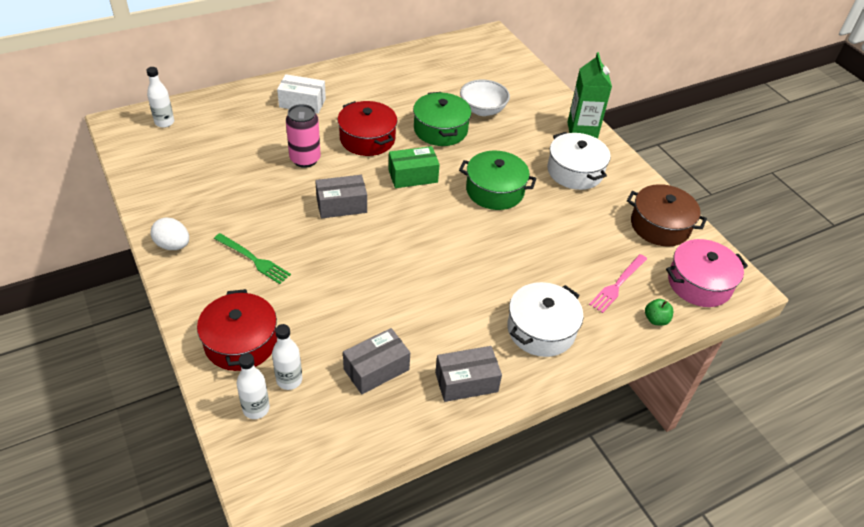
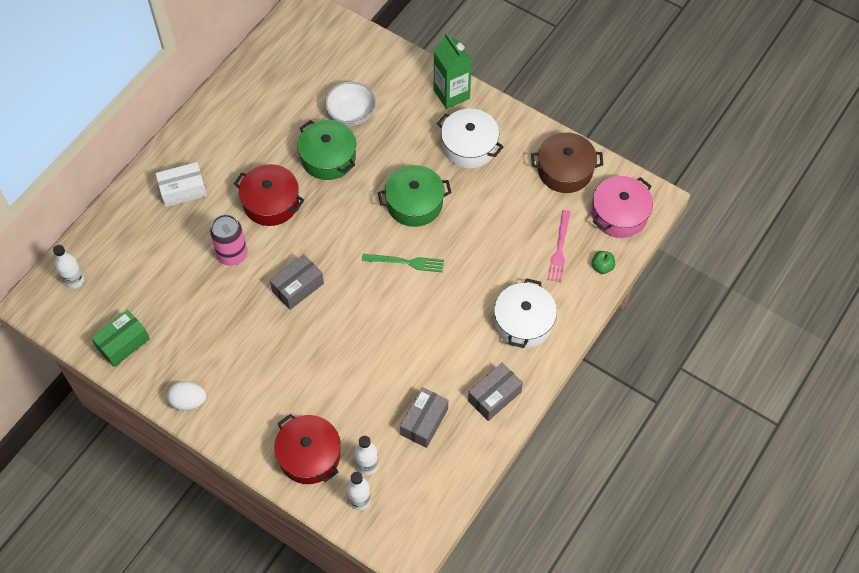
camera: 25 degrees left, 15 degrees up
(253, 259) = (264, 379): green fork -> green fork (406, 262)
(413, 176) = (337, 224): green box -> green box (123, 343)

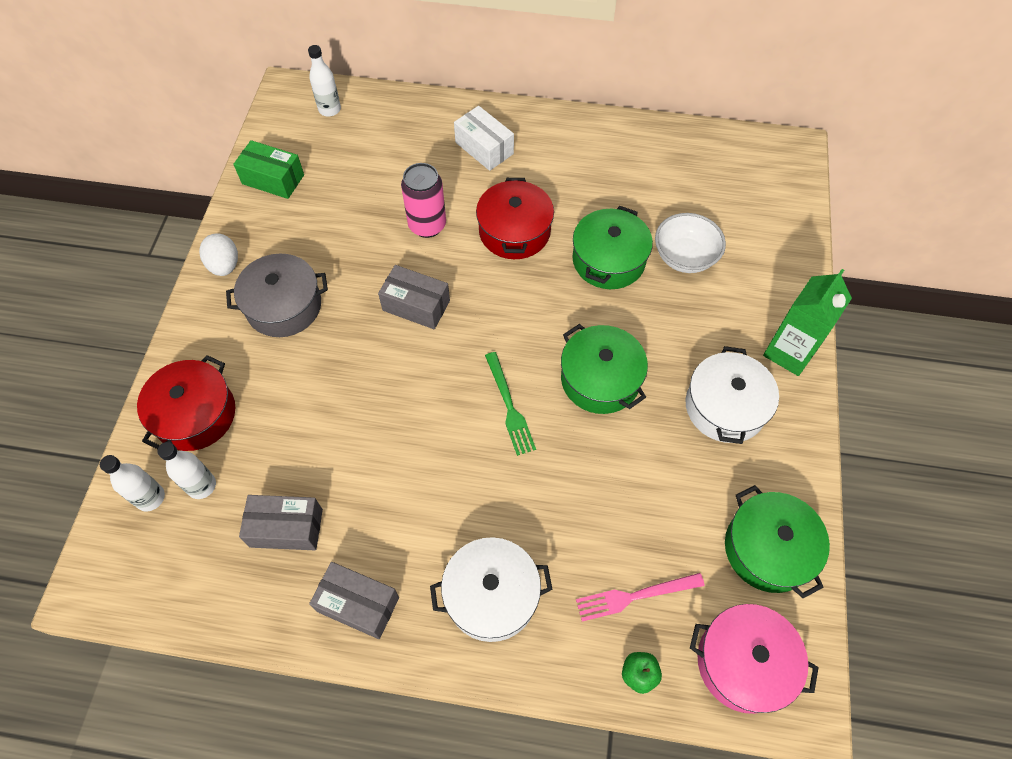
camera: 65 degrees right, 0 degrees up
(249, 372) = (284, 306): none -> grey pot
(565, 170) = (768, 549): brown pot -> green pot

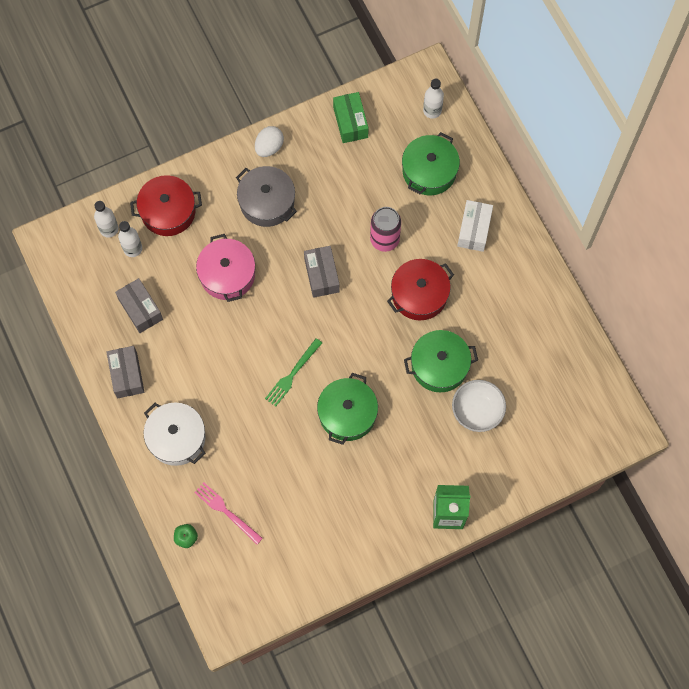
camera: 55 degrees right, 10 degrees up
(725, 407) = (380, 496): white pot -> none
(743, 663) = (228, 588): pink pot -> pink pot (227, 274)
(768, 549) = (303, 568): green pot -> green pot (429, 171)

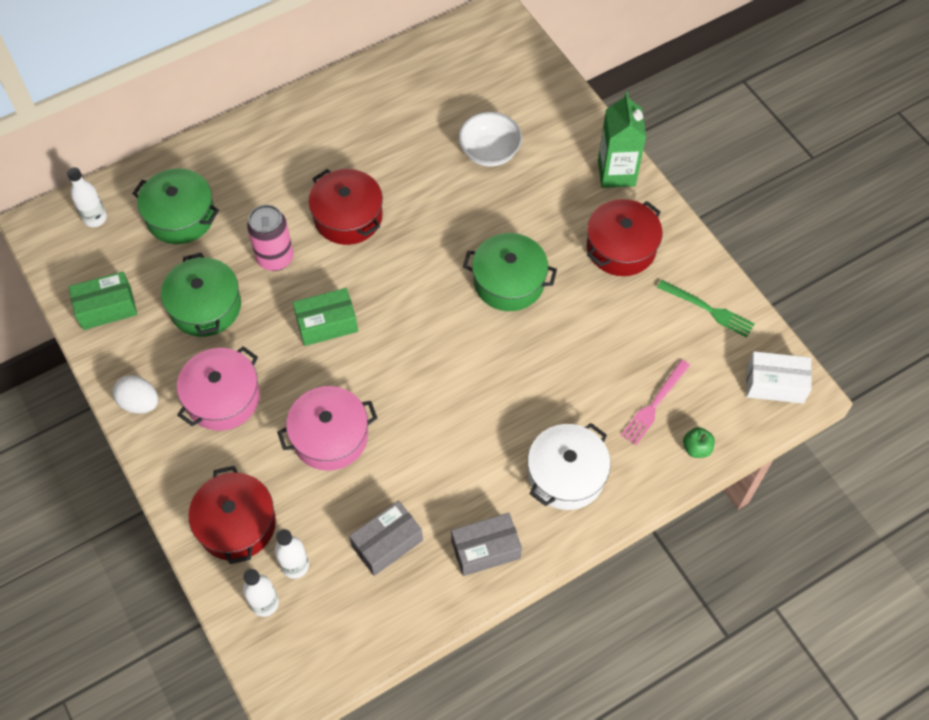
camera: 95 degrees left, 10 degrees down
(267, 202) = (222, 397): grey pot -> pink pot
(292, 374) = (463, 346): green fork -> green fork (708, 309)
(322, 275) = (327, 324): grey box -> green box
(372, 507) = (621, 247): none -> red pot
(439, 366) = (438, 191): green pot -> green pot (205, 306)
(474, 230) = (261, 166): white box -> white box (775, 384)

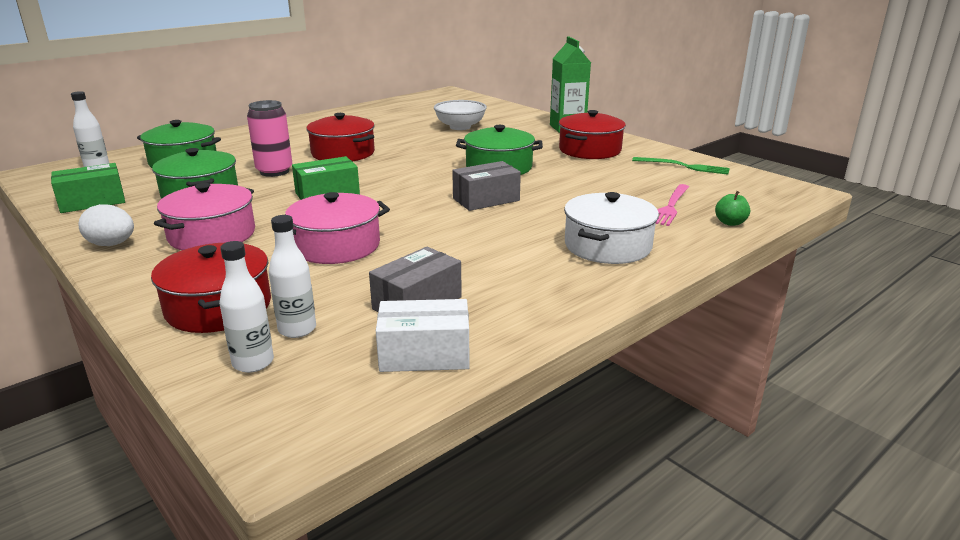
camera: 10 degrees left, 35 degrees down
(485, 549) = (541, 296): grey box -> grey box (486, 199)
(775, 384) = (773, 190): white box -> white box (424, 354)

